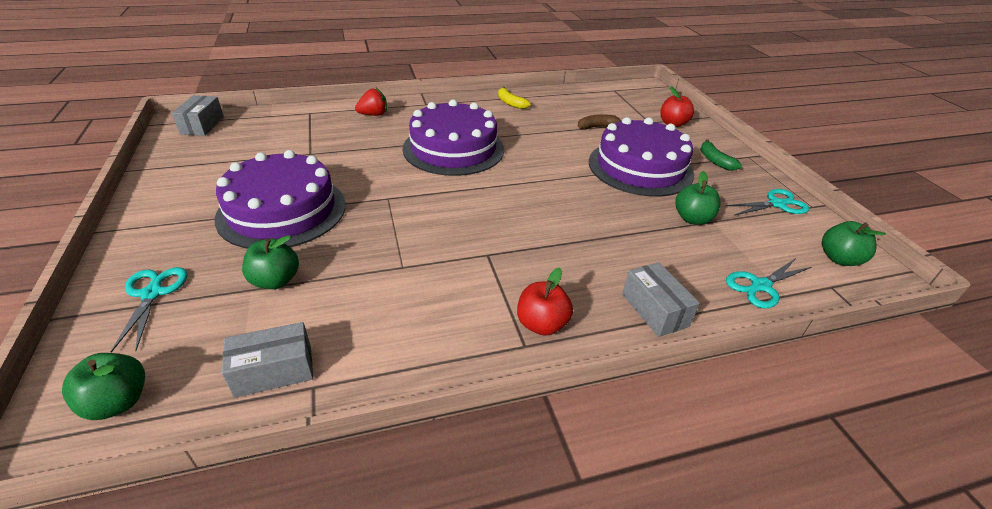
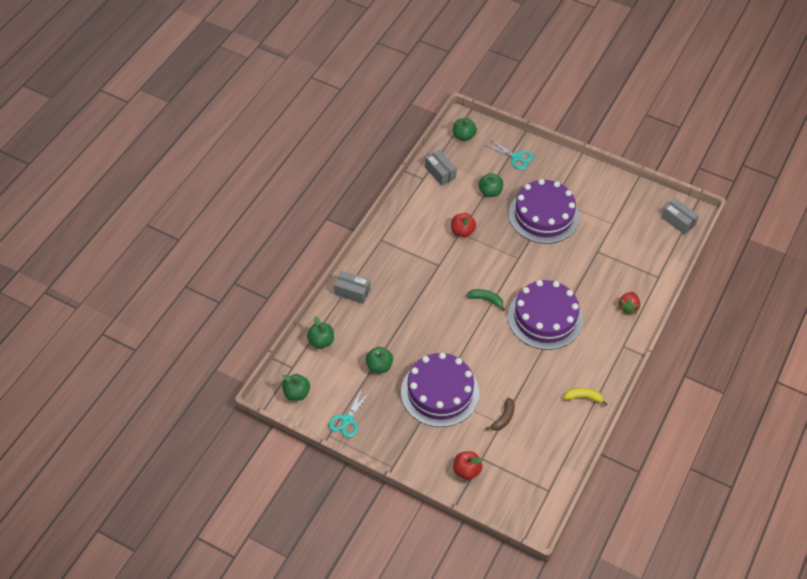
camera: 135 degrees right, 15 degrees up
(274, 371) = (440, 172): grey box -> grey box turned 60 degrees counterclockwise
(541, 324) = (384, 252): red apple -> red apple (462, 231)
(715, 161) = (407, 441): green banana -> green banana (486, 300)
(760, 286) = (321, 341): turquoise scissors -> green apple

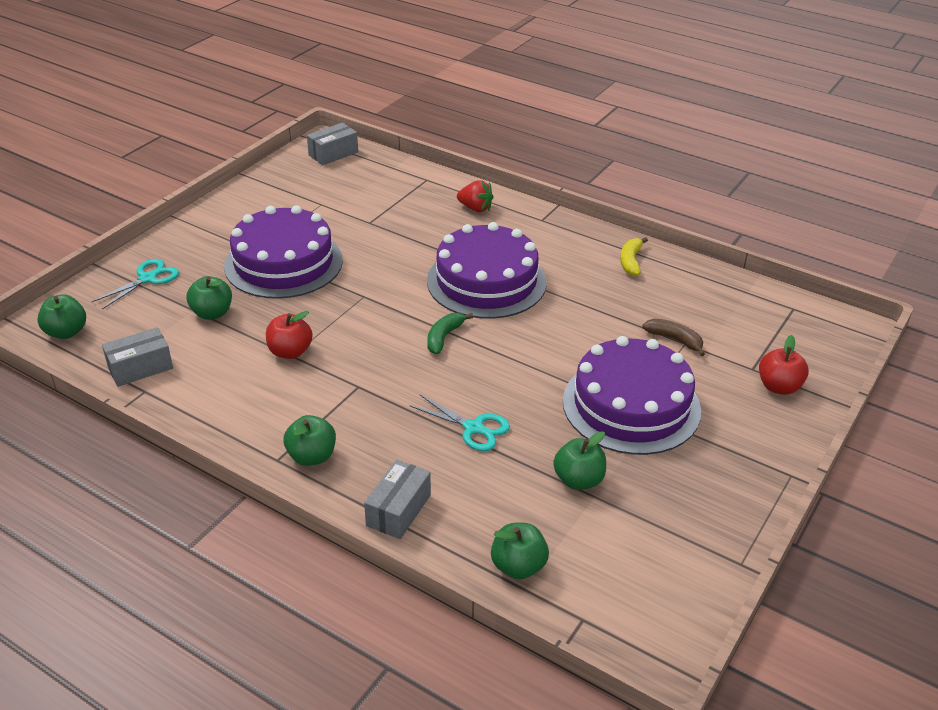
camera: 85 degrees left, 15 degrees down
(296, 393) = (648, 613): green apple -> green apple (312, 456)
(347, 420) = (702, 533): turquoise scissors -> turquoise scissors (473, 428)

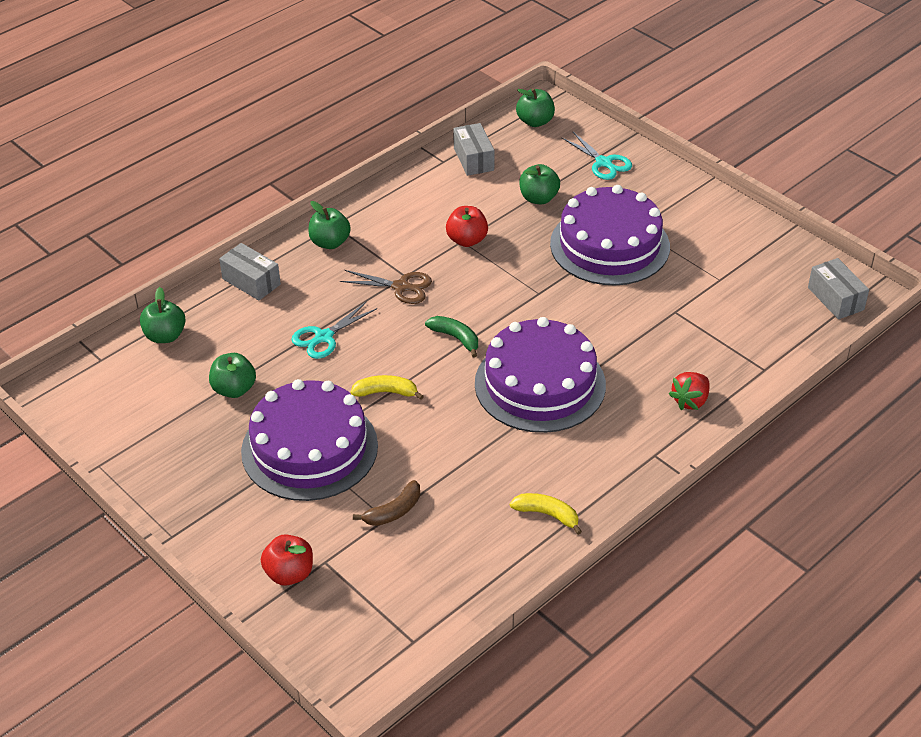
camera: 105 degrees right, 5 degrees up
(377, 386) = (401, 287): none -> brown scissors
(535, 369) = (386, 392): none -> yellow banana

